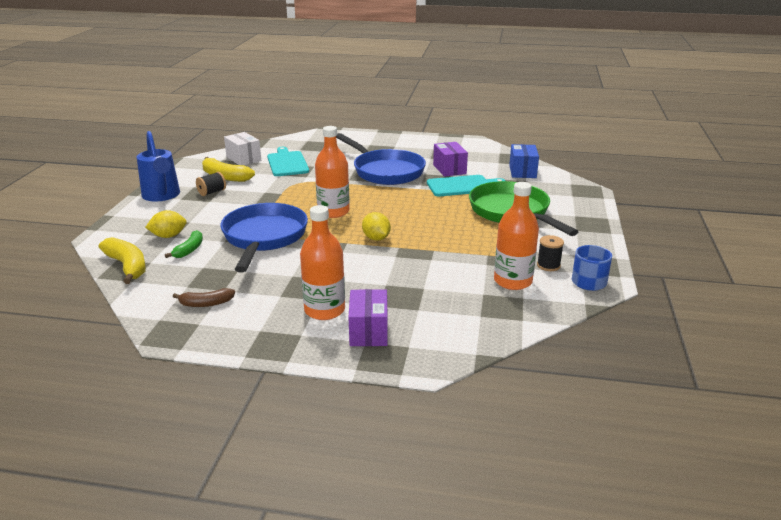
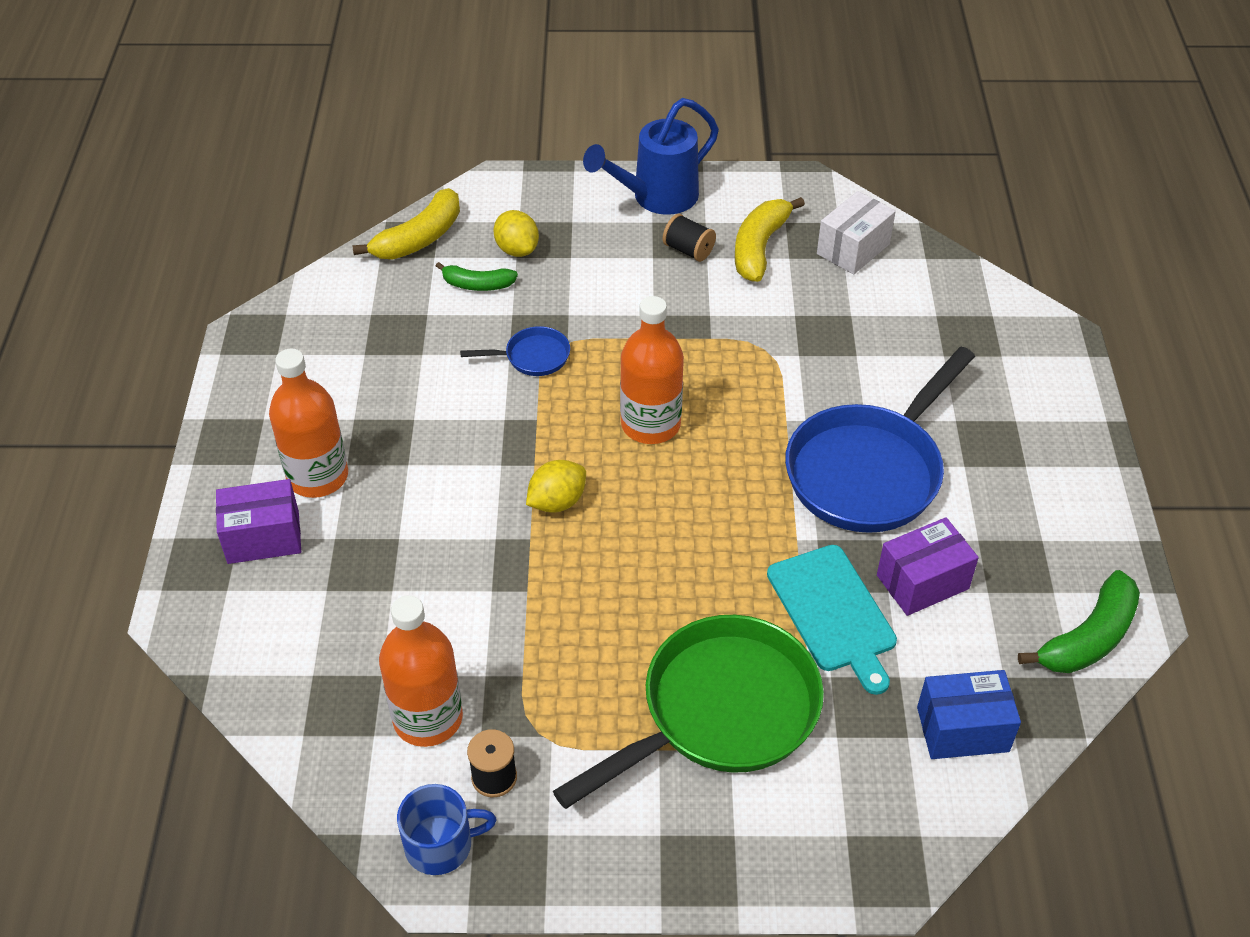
camera: 80 degrees right, 20 degrees up
(206, 303) = (327, 346): brown banana -> none
(264, 237) = (532, 357): blue pan -> blue pan, size x0.44
(287, 163) = (855, 313): turquoise cutting board -> none
(482, 148) = (1088, 638): none -> green banana

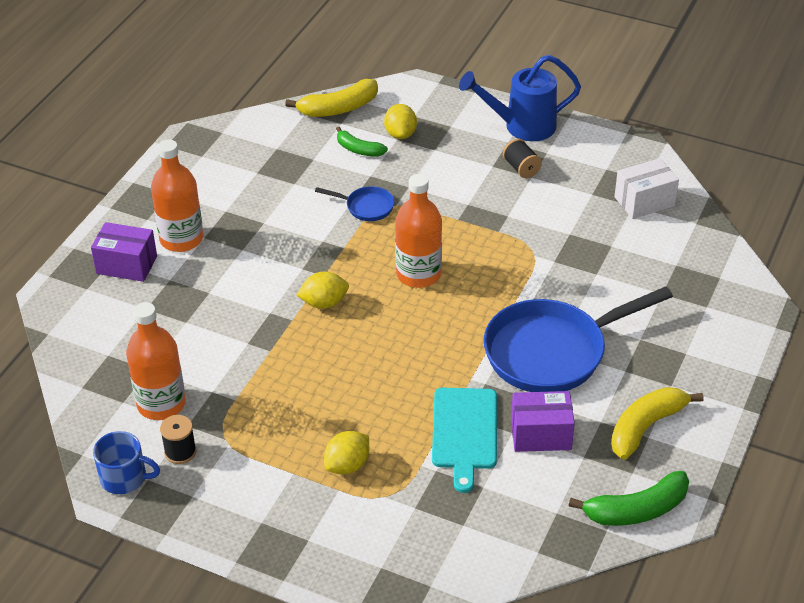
camera: 25 degrees right, 5 degrees down
(720, 712) = (347, 465): green pan -> yellow lemon
(759, 247) = (574, 181): yellow banana -> yellow banana (646, 427)
(962, 729) = (504, 534): blue box -> none

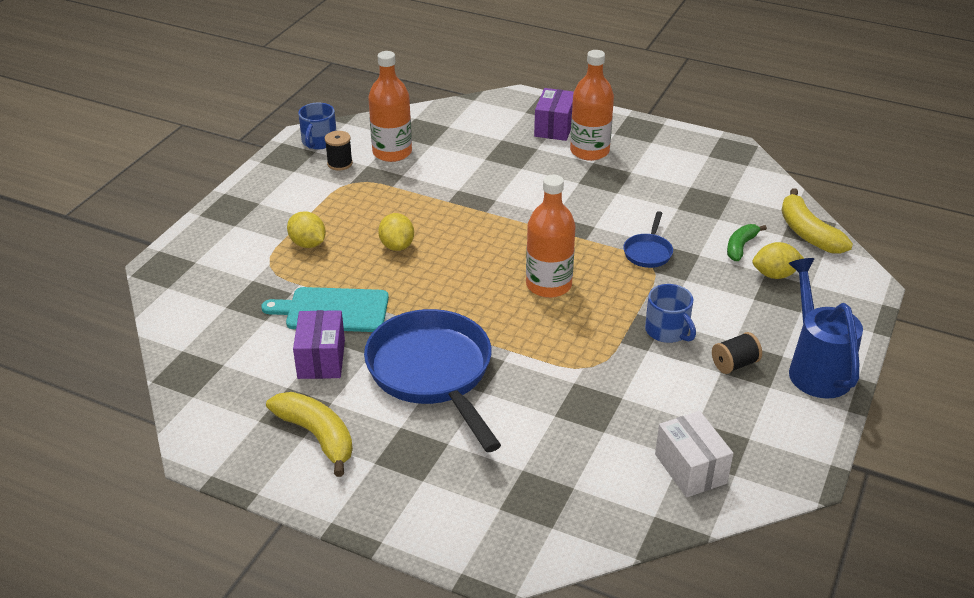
camera: 90 degrees right, 5 degrees down
(324, 303) = (507, 228): yellow lemon -> yellow lemon (397, 246)
(481, 202) = (667, 330): none -> blue mug
(636, 510) = (211, 419): green banana -> none

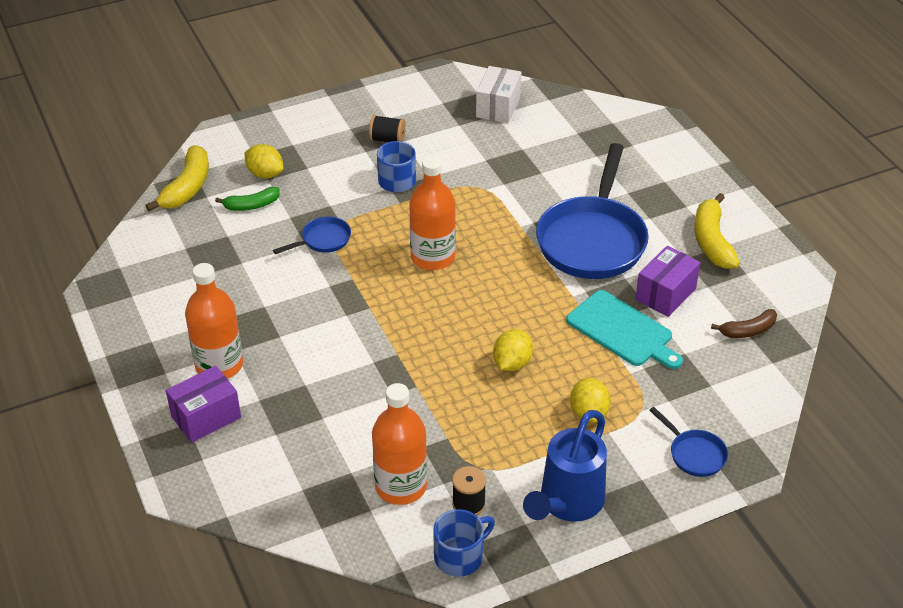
camera: 140 degrees left, 5 degrees up
(206, 256) = (694, 454): none -> blue pan
(222, 366) = (748, 330): none -> brown banana
(816, 368) = (343, 112): blue watering can -> blue watering can (567, 503)

